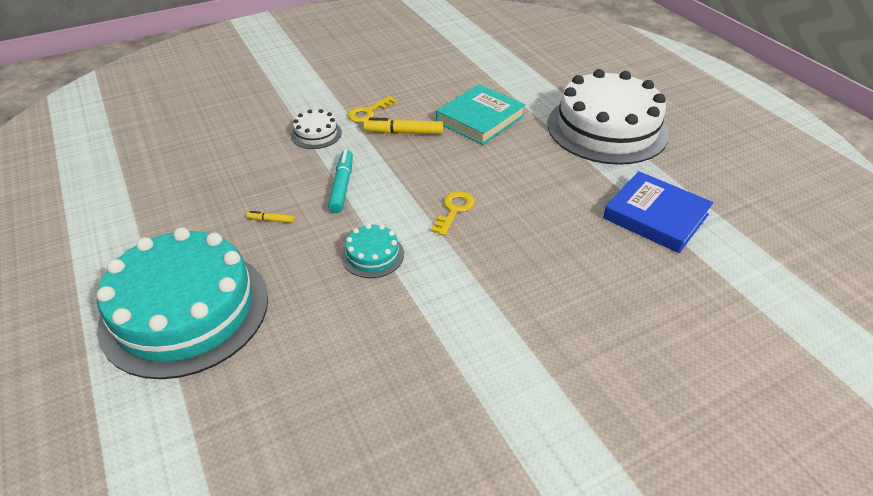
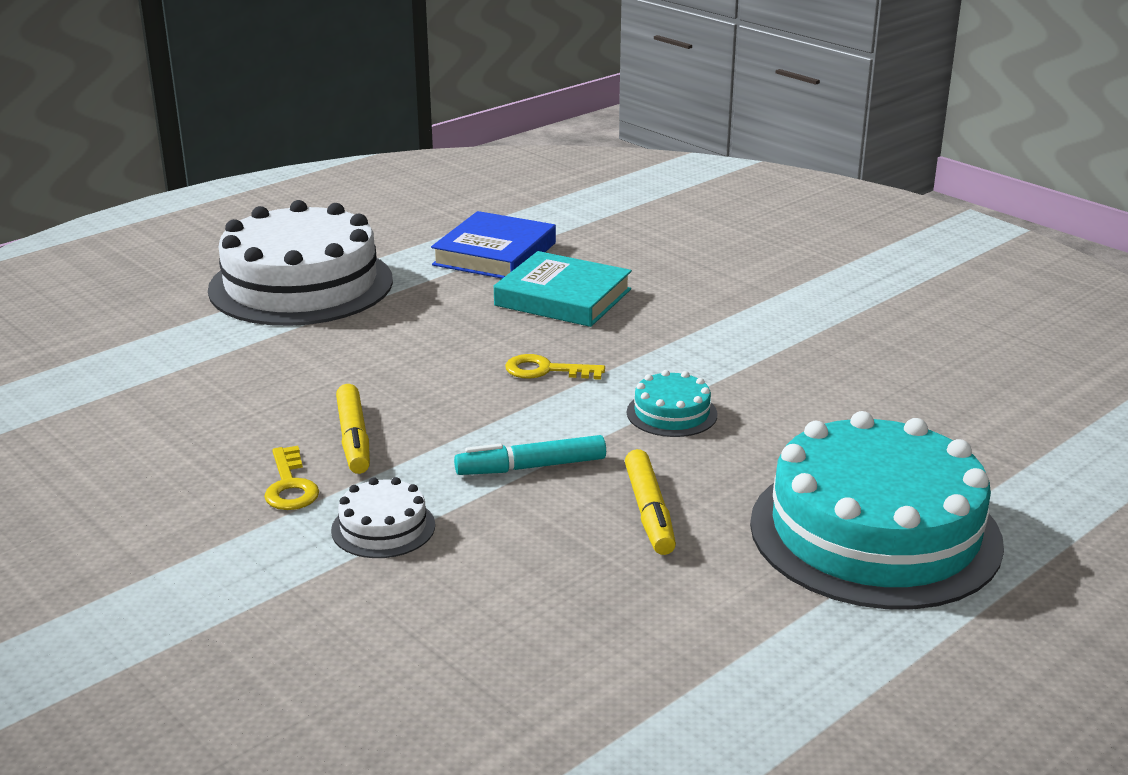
camera: 105 degrees left, 15 degrees down
(271, 220) = (649, 512): yellow marker -> yellow marker, size x1.94
(368, 112) = (290, 486): yellow key -> yellow key turned 45 degrees clockwise
(480, 119) = (293, 377): turquoise book -> turquoise book (563, 297)

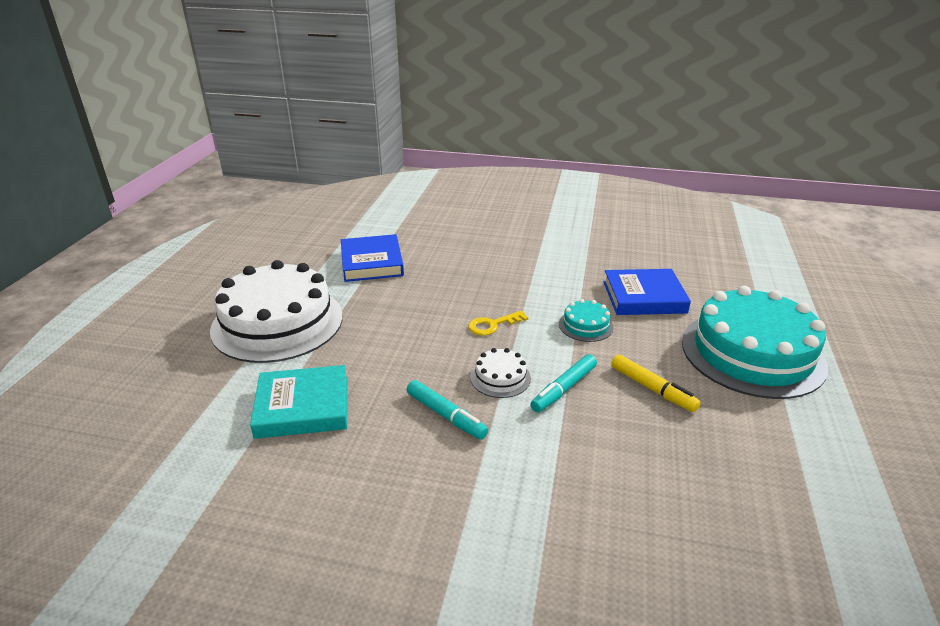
camera: 35 degrees left, 5 degrees up
(290, 486) = (450, 467): yellow key -> none
(353, 438) = (446, 415): yellow marker -> turquoise marker
(383, 527) = (540, 468): white cake -> white cake (500, 377)
(563, 297) = (443, 277): turquoise book -> turquoise book (303, 407)
(817, 411) = (644, 297): none -> blue book

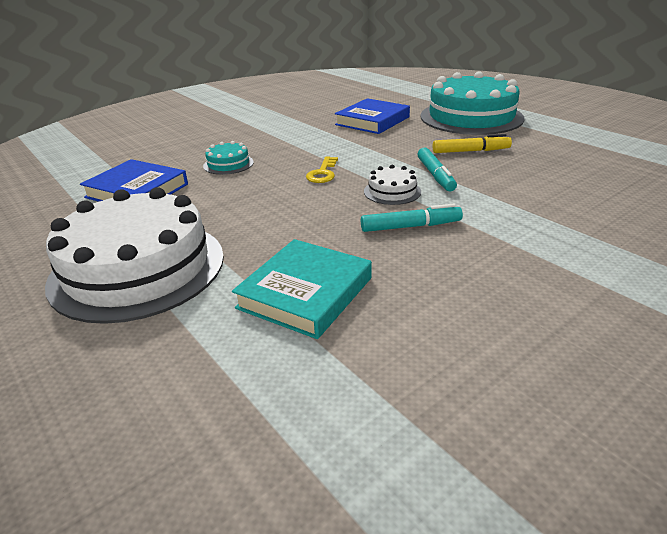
camera: 50 degrees left, 0 degrees up
(585, 325) = (375, 146): turquoise cake -> turquoise cake (228, 164)

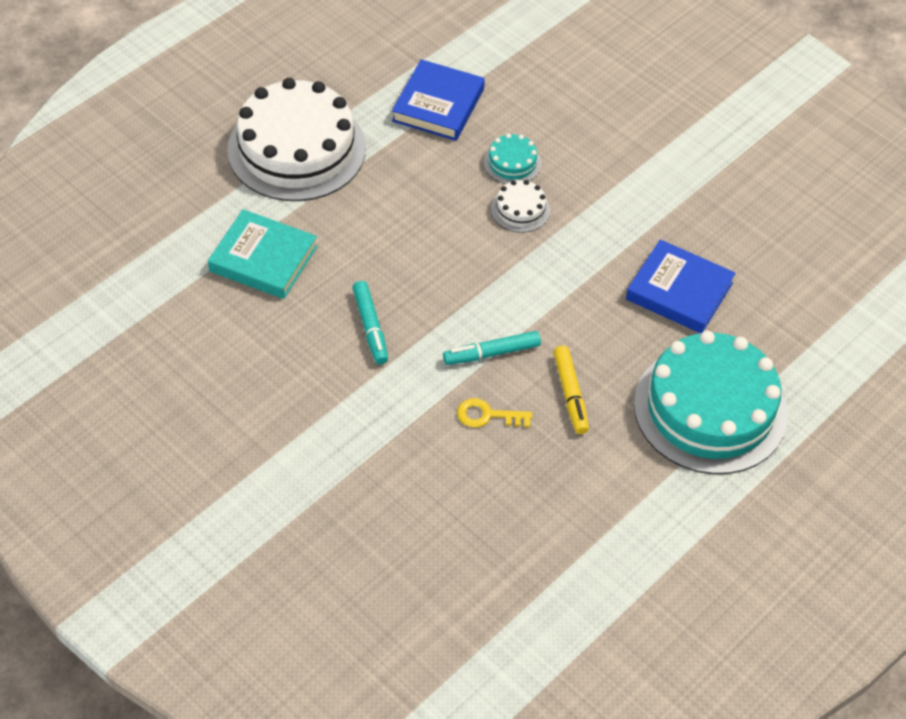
camera: 80 degrees right, 20 degrees up
(323, 173) = (492, 250): yellow key -> yellow key (488, 415)
(392, 191) = (447, 313): white cake -> white cake (520, 209)

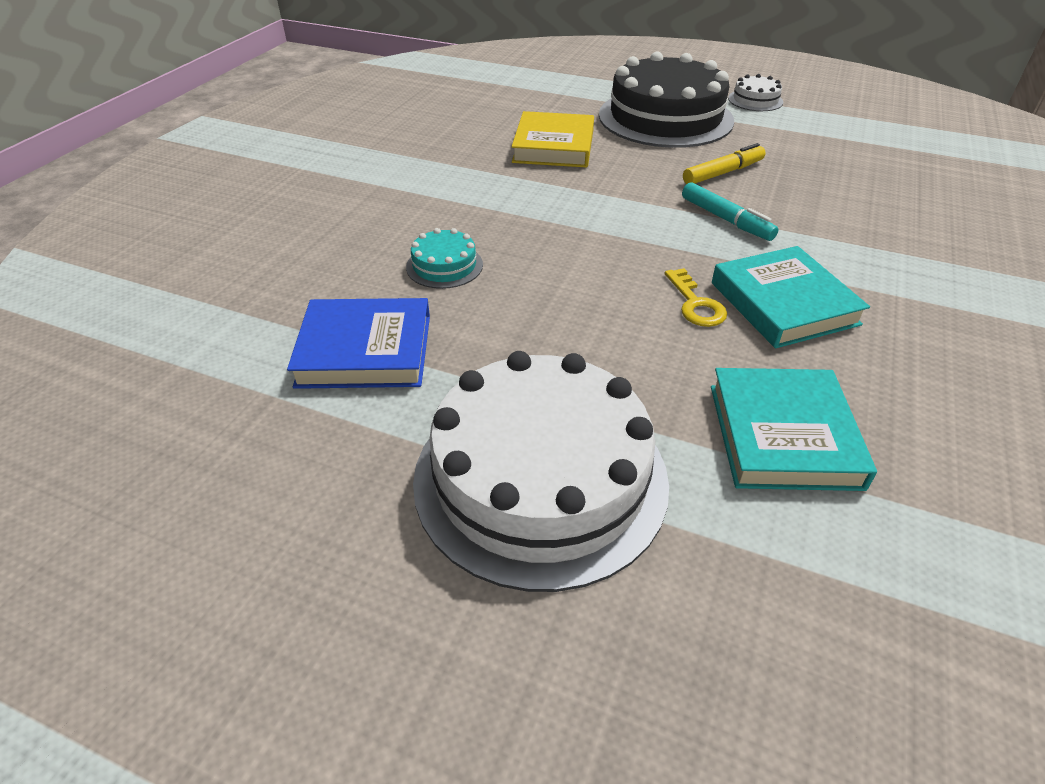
camera: 110 degrees left, 10 degrees down
(370, 327) = (783, 303): turquoise marker -> turquoise book
(488, 415) = (797, 206): yellow key -> yellow key (695, 304)
(520, 209) = (516, 244): white cake -> white cake (755, 100)
(679, 291) = (553, 146): blue book -> yellow book
(710, 409) = (665, 117): turquoise cake -> black cake

